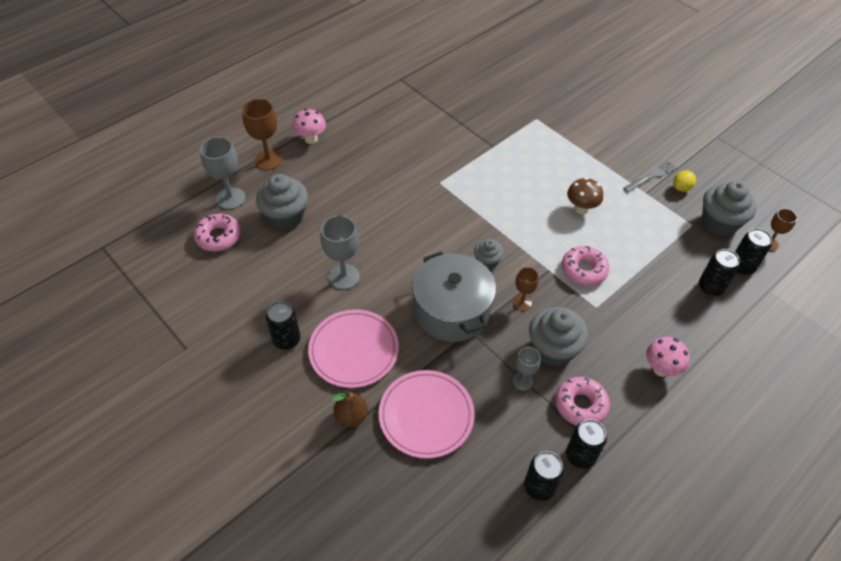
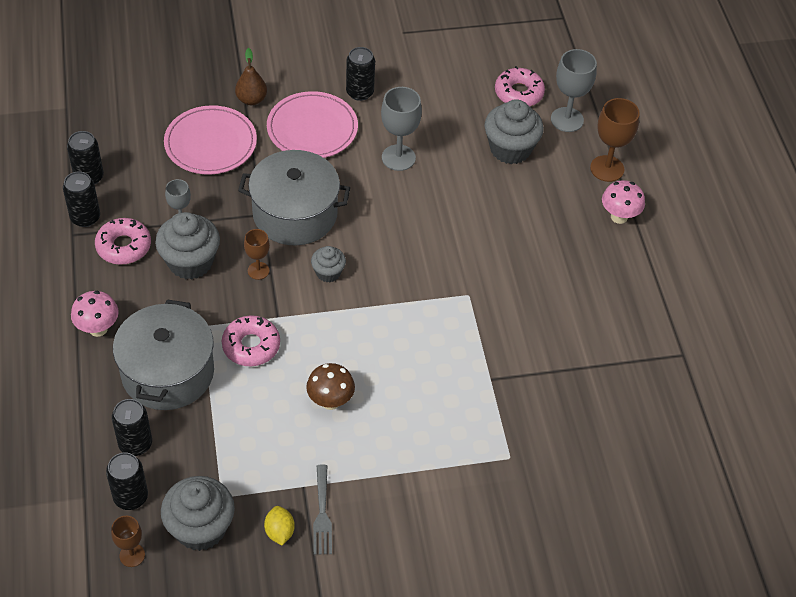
camera: 120 degrees right, 0 degrees up
(648, 303) = (167, 372): none -> grey pot

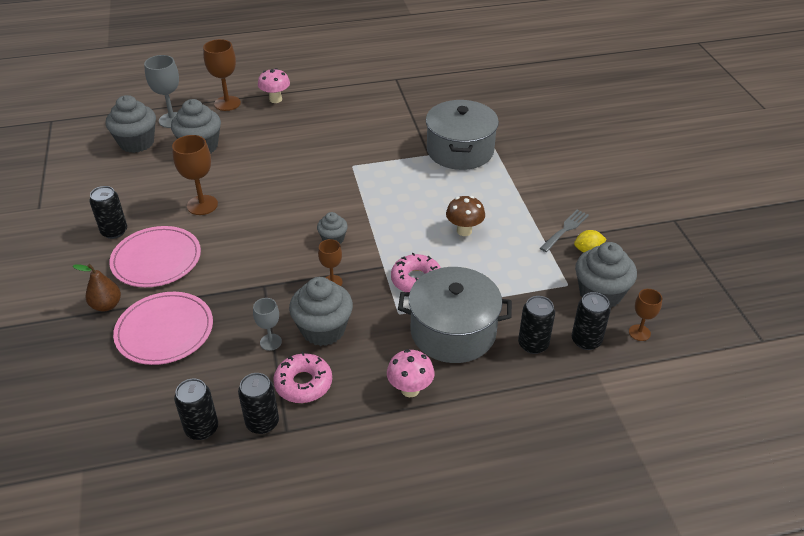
camera: 90 degrees left, 10 degrees down
(295, 214) = (264, 264): grey pot -> grey pot (460, 150)
(322, 514) = (565, 229): grey fork -> grey fork turned 45 degrees counterclockwise
(398, 158) = (202, 205): grey goblet -> brown goblet
(519, 93) = (137, 143): pink donut -> grey cupcake

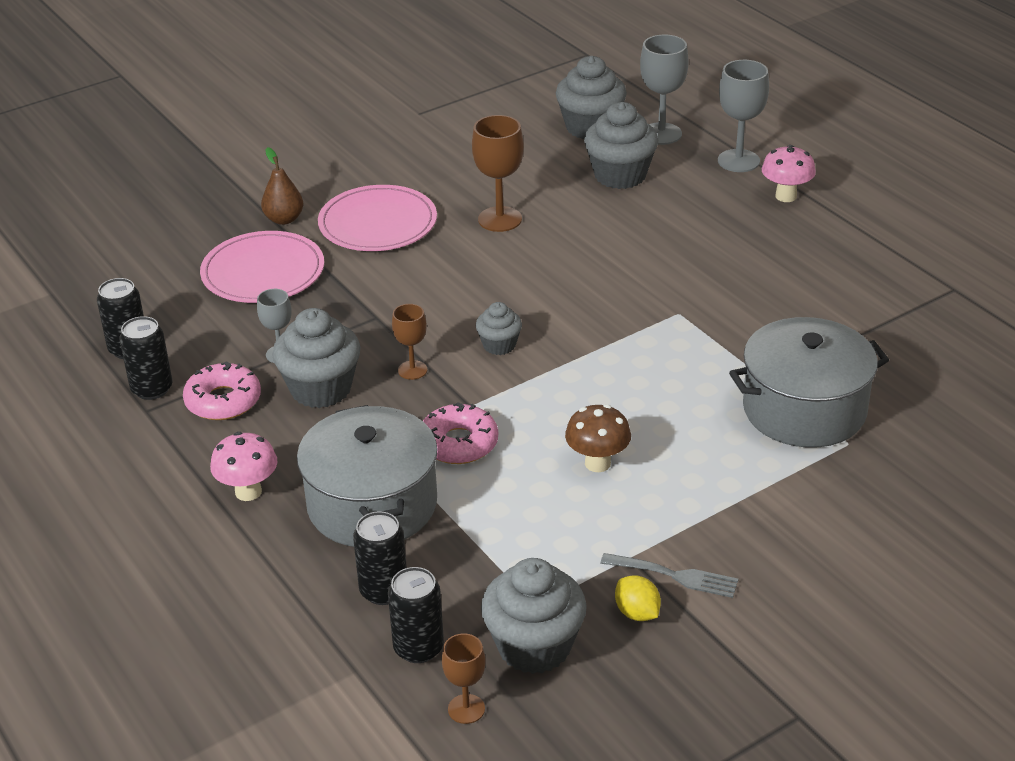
camera: 70 degrees right, 5 degrees down
(114, 231) = (409, 177): black can -> none
(227, 103) = (738, 161): brown goblet -> grey goblet

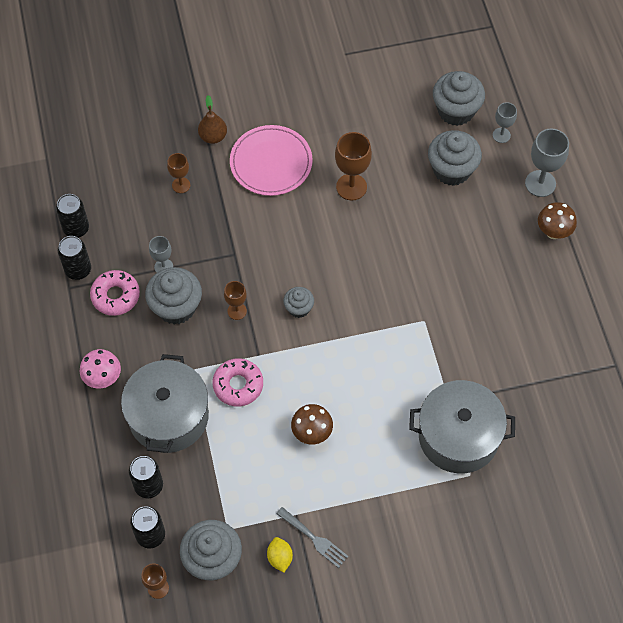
camera: 20 degrees right, 25 degrees up
(263, 272) = (181, 185): pink plate -> brown goblet
(661, 134) = (501, 135): grey goblet -> grey goblet, size x0.60
(786, 196) = (553, 232): pink mushroom -> brown mushroom

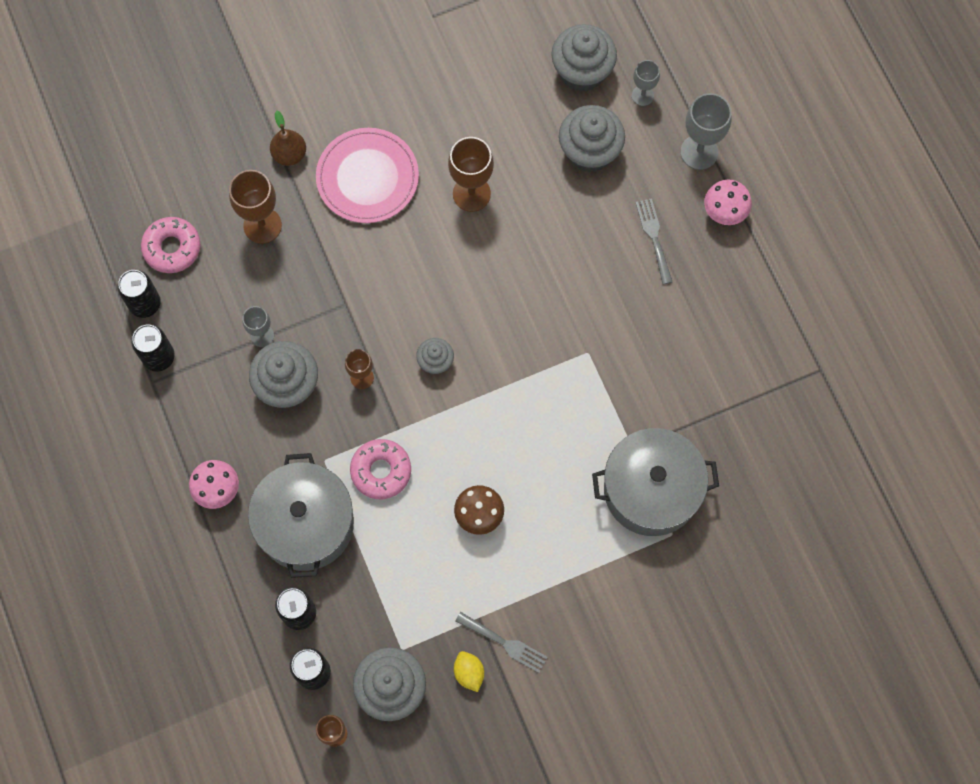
camera: 10 degrees left, 10 degrees up
(115, 296) = (211, 383): pink donut -> pink donut (172, 248)
(181, 185) = (262, 225): brown goblet -> brown goblet, size x1.67
(493, 241) = (654, 237): none -> grey fork
(553, 232) = (724, 213): brown mushroom -> pink mushroom

